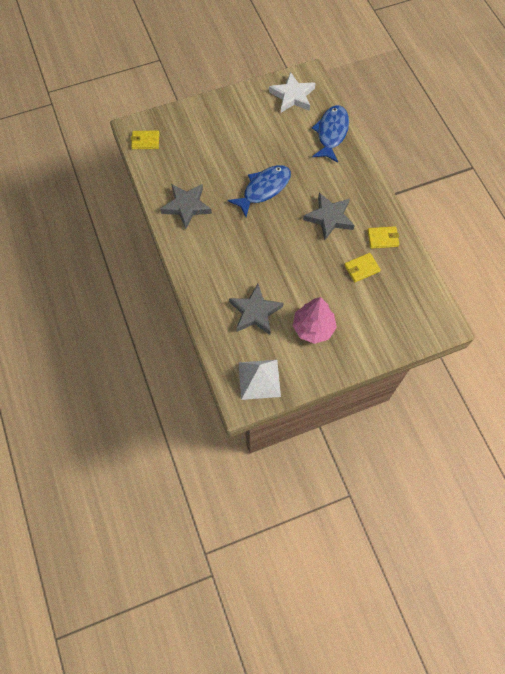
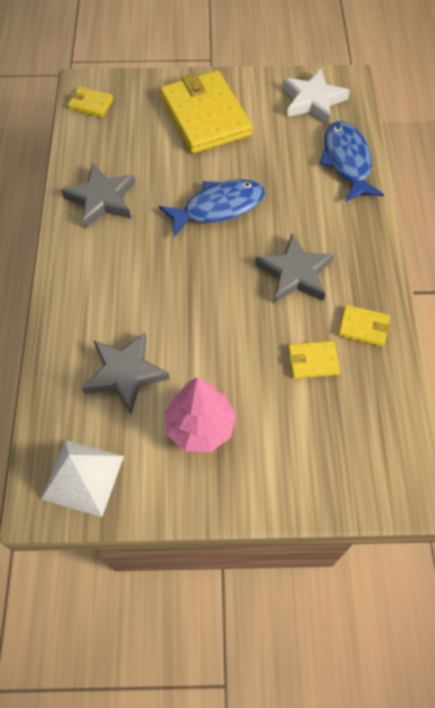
camera: 20 degrees right, 5 degrees down
(227, 127) = (205, 116): none -> yellow wallet
(331, 133) = (347, 161): blue fish -> blue fish turned 45 degrees counterclockwise

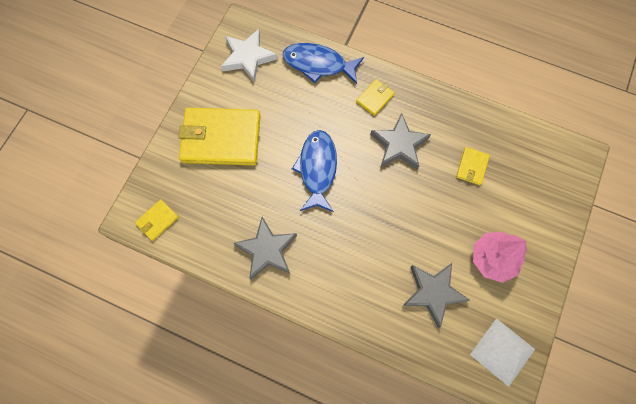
camera: 65 degrees left, 10 degrees up
(363, 327) = (459, 124): yellow wallet -> yellow wallet (375, 98)

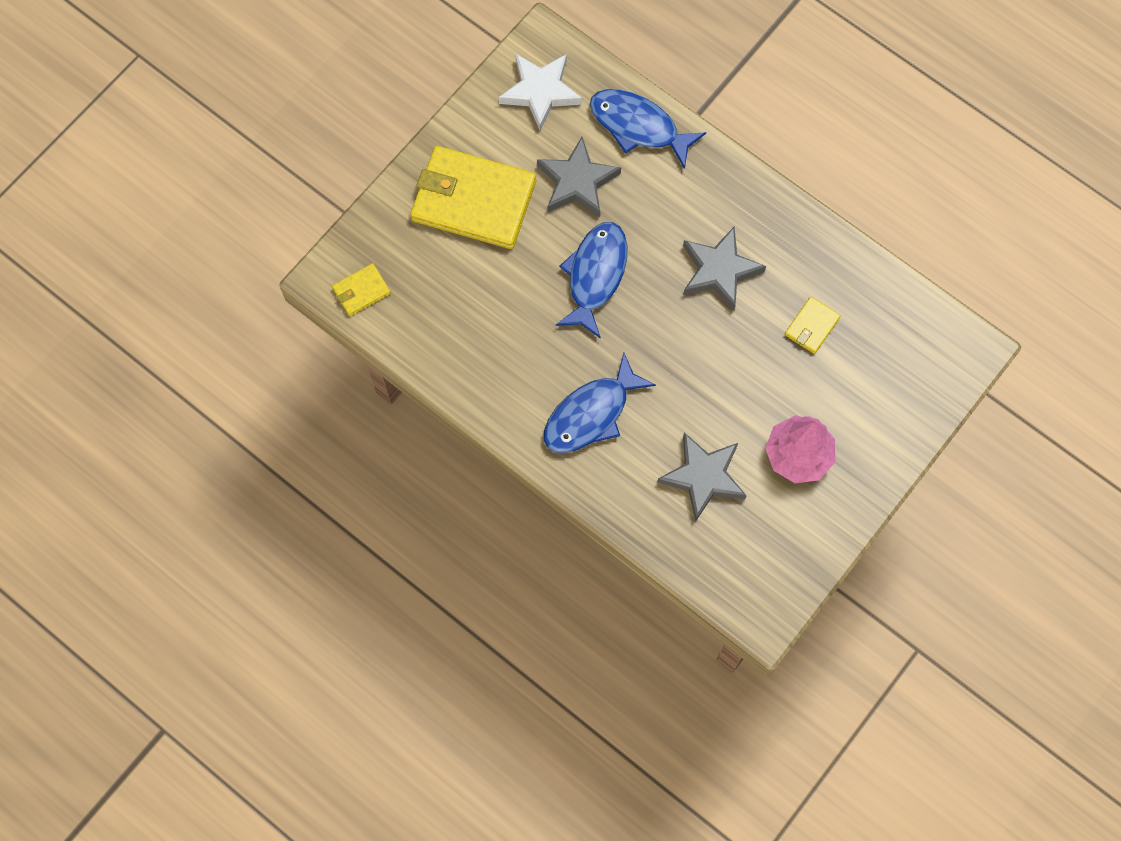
camera: 15 degrees right, 0 degrees up
(267, 250) = (497, 366): grey star -> grey star (577, 182)
(342, 267) = (591, 414): none -> blue fish
(375, 98) = (705, 196): yellow wallet -> none
(502, 351) = (770, 572): white pyramid -> none

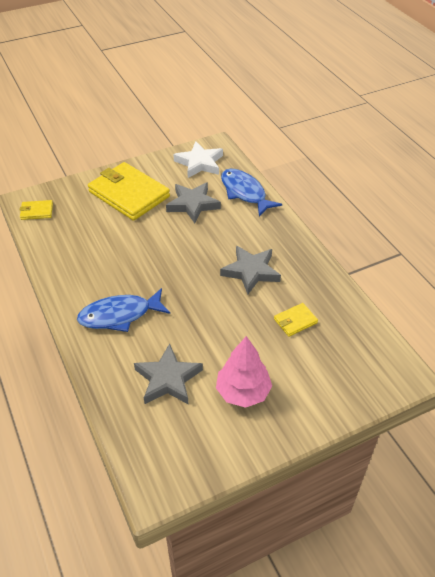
camera: 25 degrees right, 25 degrees down
(595, 275) = (173, 248): blue fish -> none

